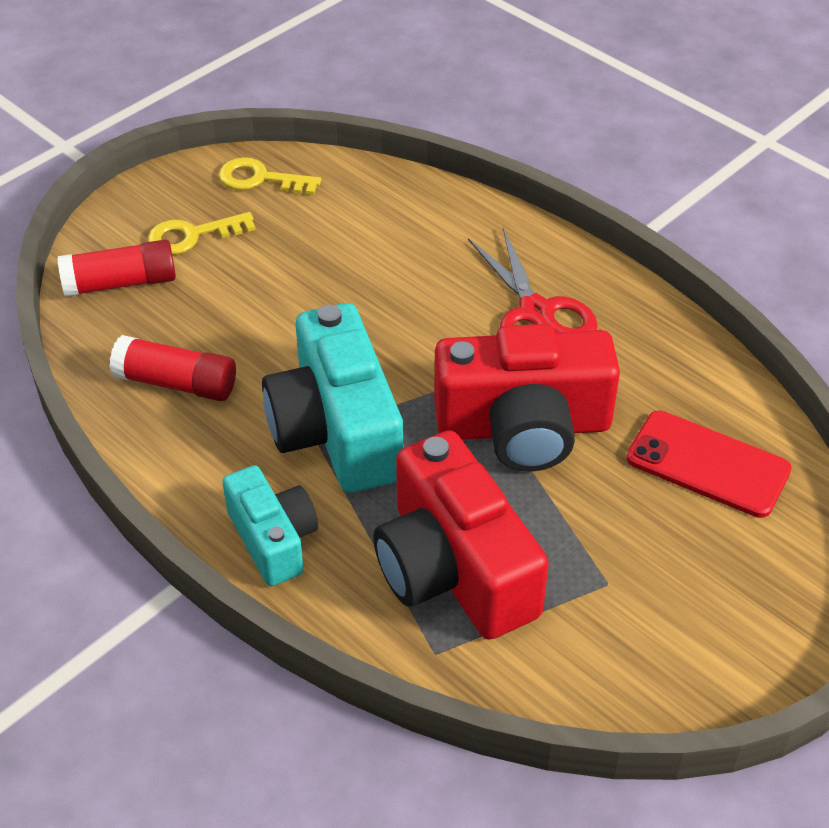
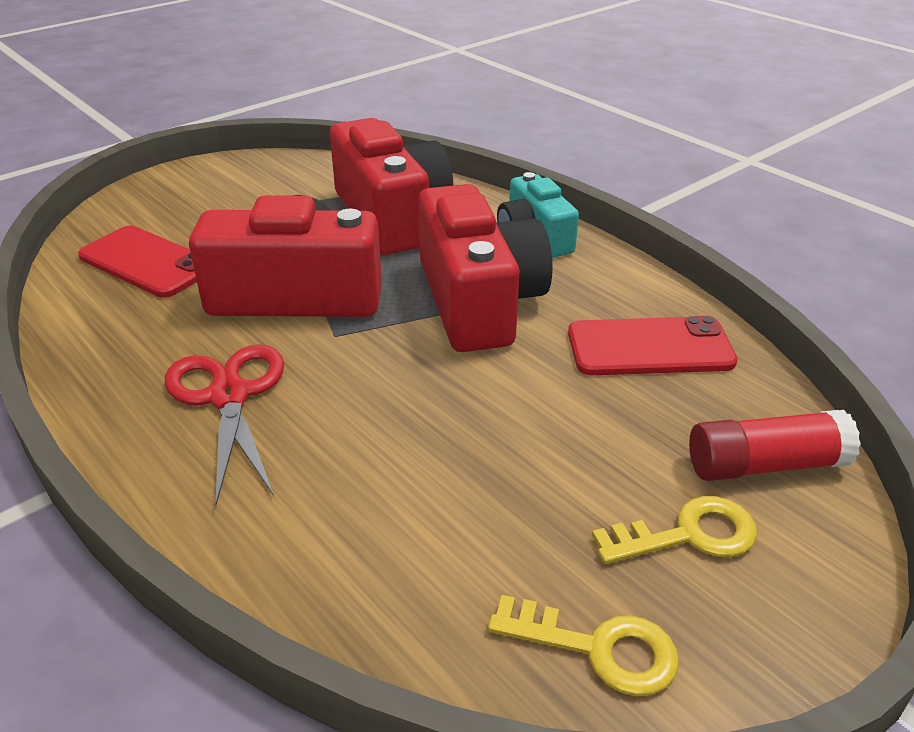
camera: 175 degrees left, 10 degrees down
(176, 383) = (649, 347): red glue stick -> red phone
(336, 430) = (478, 301): turquoise camera -> red camera

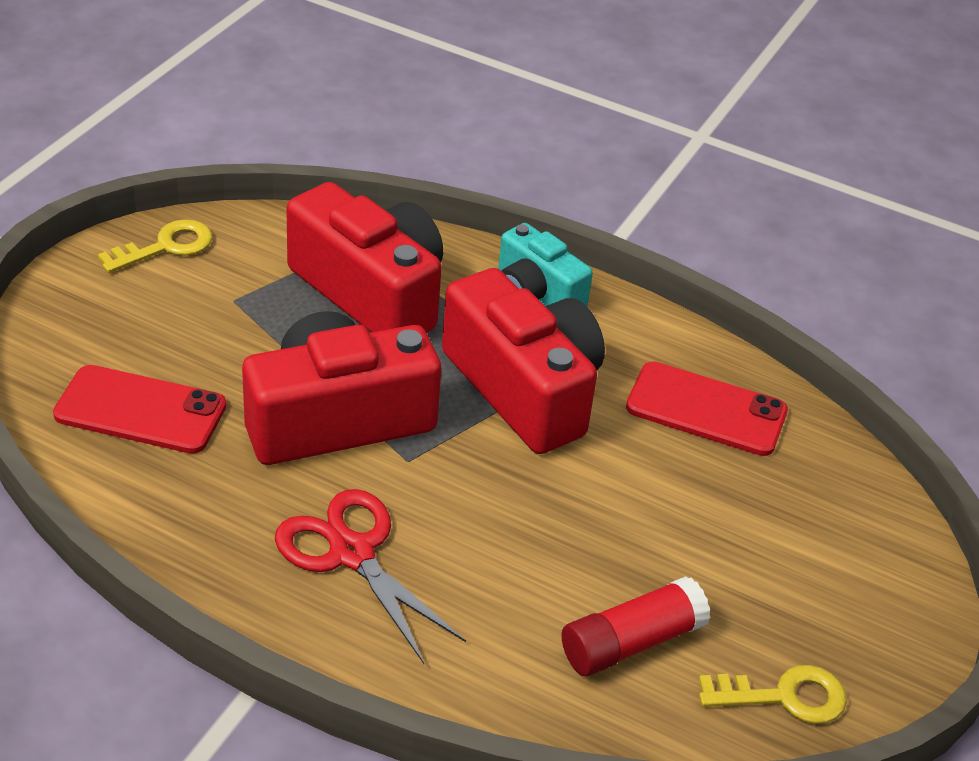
camera: 25 degrees left, 5 degrees up
(649, 347) = (706, 409): red phone -> red phone turned 45 degrees clockwise
(688, 535) = (810, 588): yellow key -> yellow key (165, 247)
(765, 465) = (844, 509): red glue stick -> red glue stick (631, 642)

